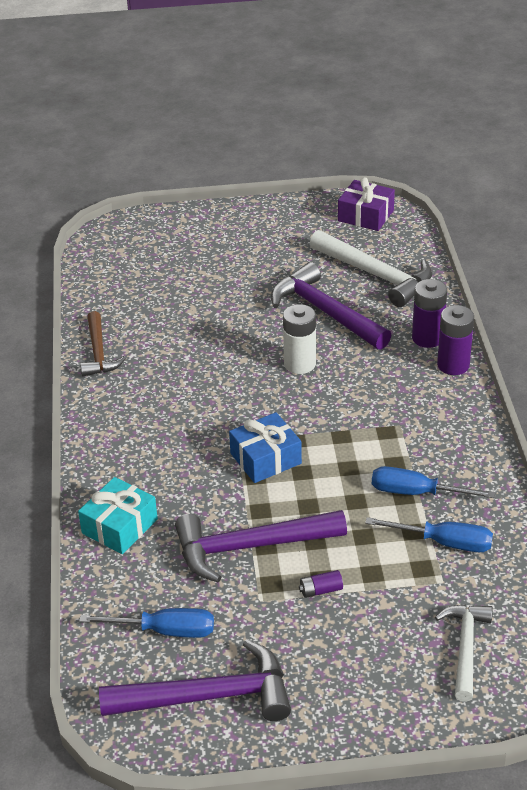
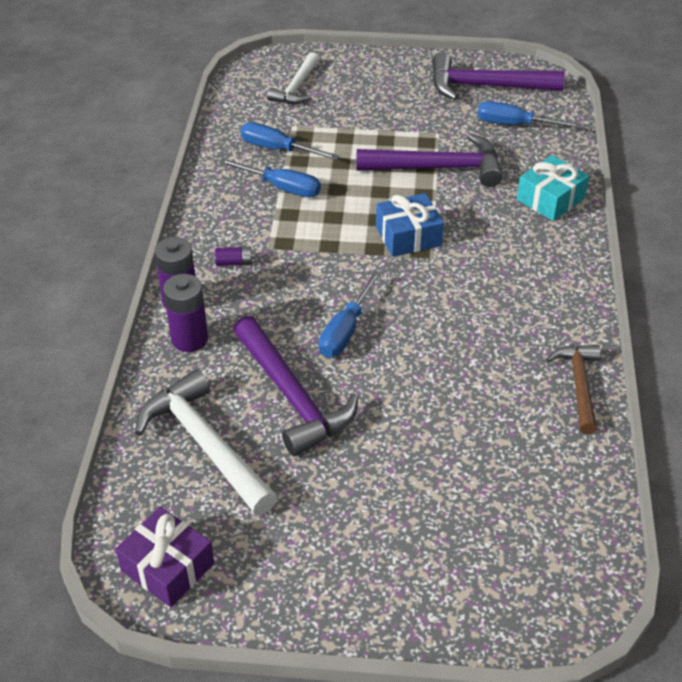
camera: 170 degrees left, 5 degrees up
(299, 364) = (345, 330): white battery -> blue screwdriver
(320, 590) = (389, 132): purple battery -> purple battery (234, 262)

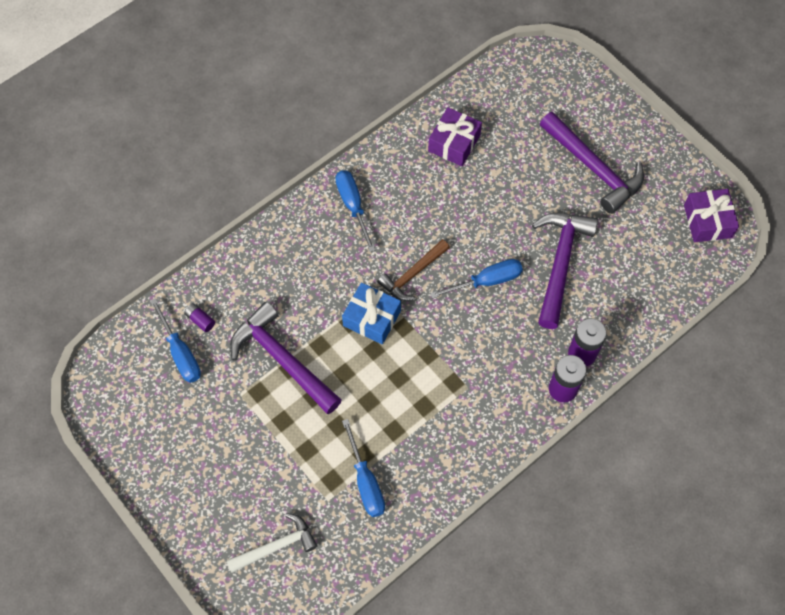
camera: 135 degrees left, 20 degrees up
(205, 444) = (633, 273): white hammer -> none
(234, 262) = (500, 393): purple battery -> purple battery (200, 320)
(282, 187) = (403, 437): blue screwdriver -> blue screwdriver (353, 206)
(485, 86) = (145, 411): purple hammer -> purple hammer (594, 168)
(536, 425) = (454, 143): none -> purple gift
(550, 199) = (250, 269): turquoise gift -> none
(579, 385) = (405, 144): brown hammer -> brown hammer (412, 275)

